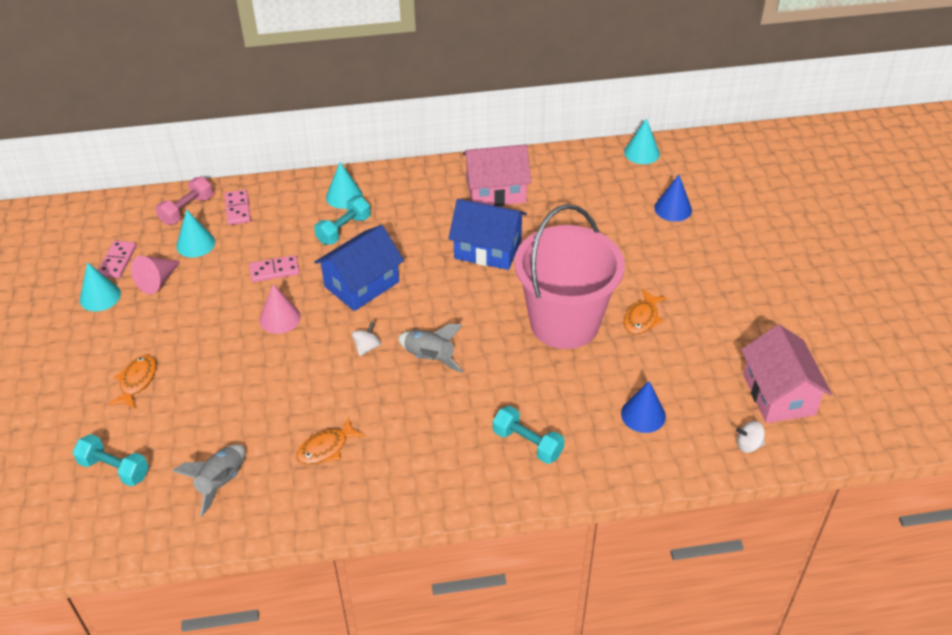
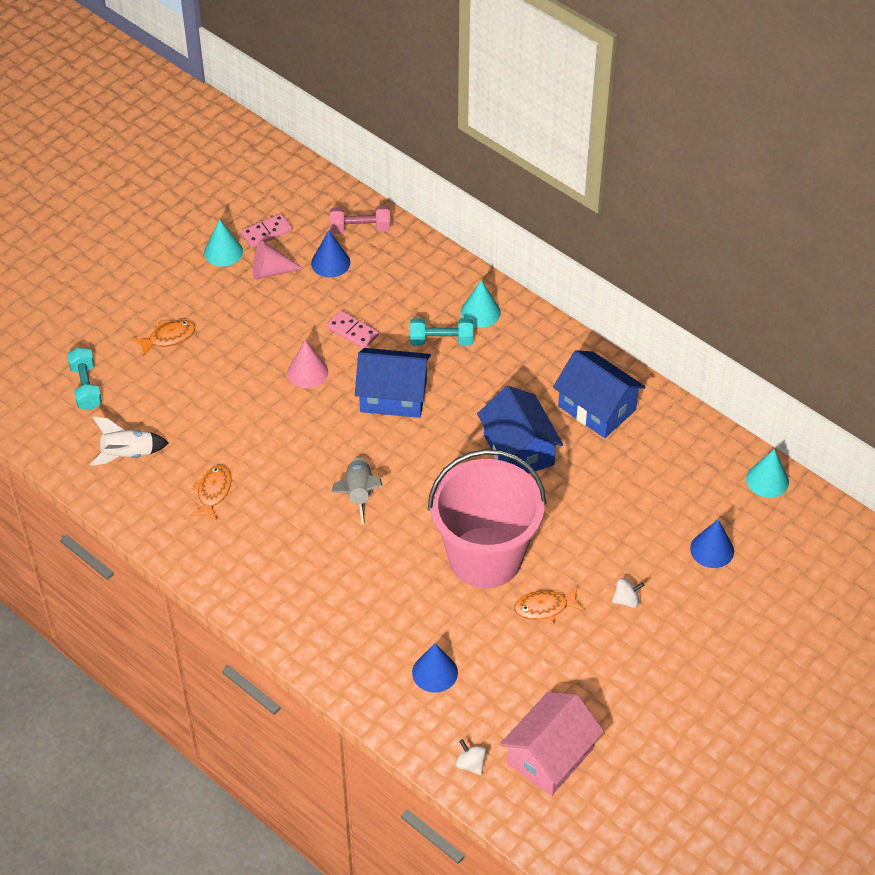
camera: 50 degrees right, 5 degrees up
(195, 244) = (330, 263): turquoise cone -> blue cone
(220, 482) = (128, 454): grey rocket -> white rocket
(237, 209) = (394, 258): pink domino -> none
(326, 448) = (213, 492): orange fish -> orange fish turned 90 degrees clockwise
(367, 347) = (331, 447): white spinning top -> white spinning top (626, 600)
(496, 191) = (597, 408): pink house -> blue house
(527, 443) = (333, 613): turquoise dumbbell -> none

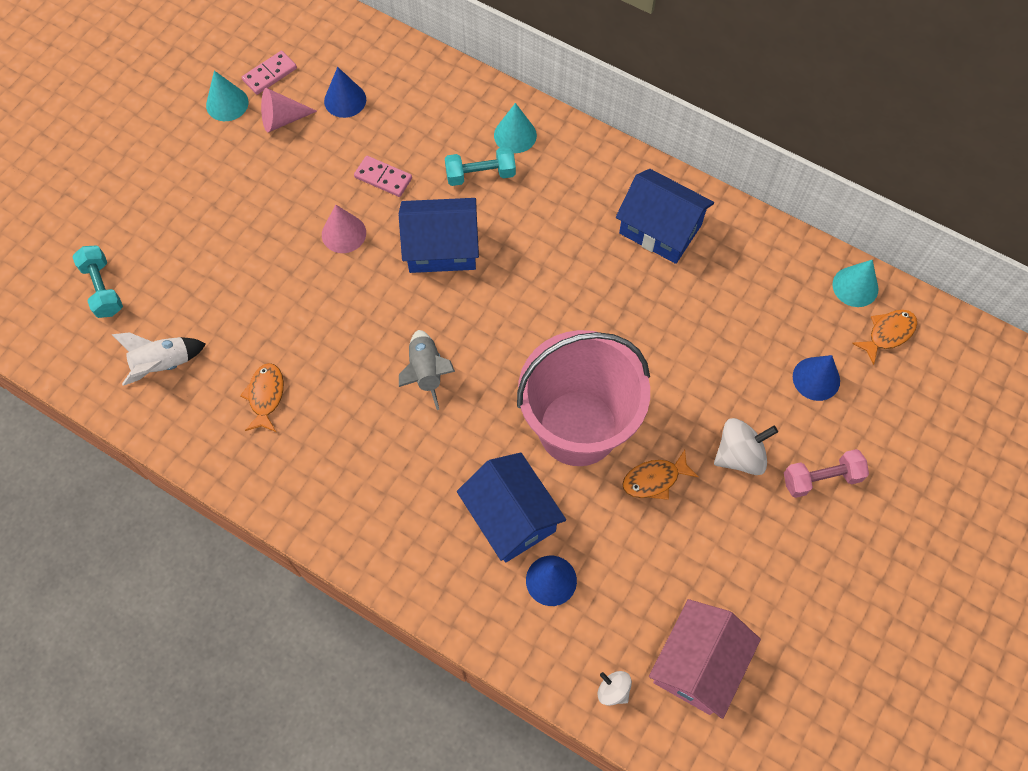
camera: 10 degrees left, 15 degrees up
(168, 338) = (184, 215): orange fish -> orange fish (888, 334)
(360, 228) = (369, 56): pink dumbbell -> pink dumbbell (821, 478)
(518, 450) = (588, 292): blue house -> blue house (511, 517)
(626, 600) = (739, 455): white spinning top -> white spinning top, size x1.74

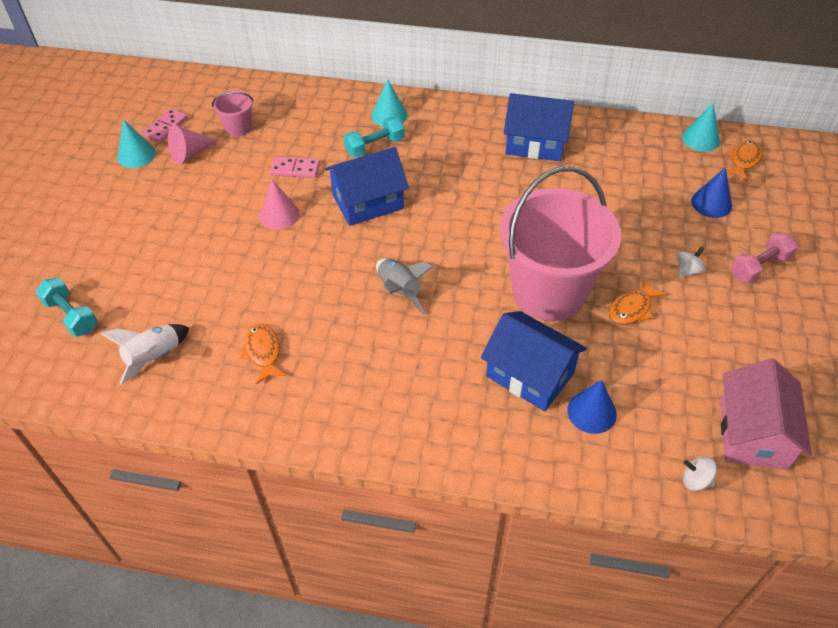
camera: 20 degrees left, 15 degrees down
(345, 100) = (238, 128): blue cone -> pink bucket
(739, 455) = (687, 271): white spinning top -> white spinning top, size x0.58

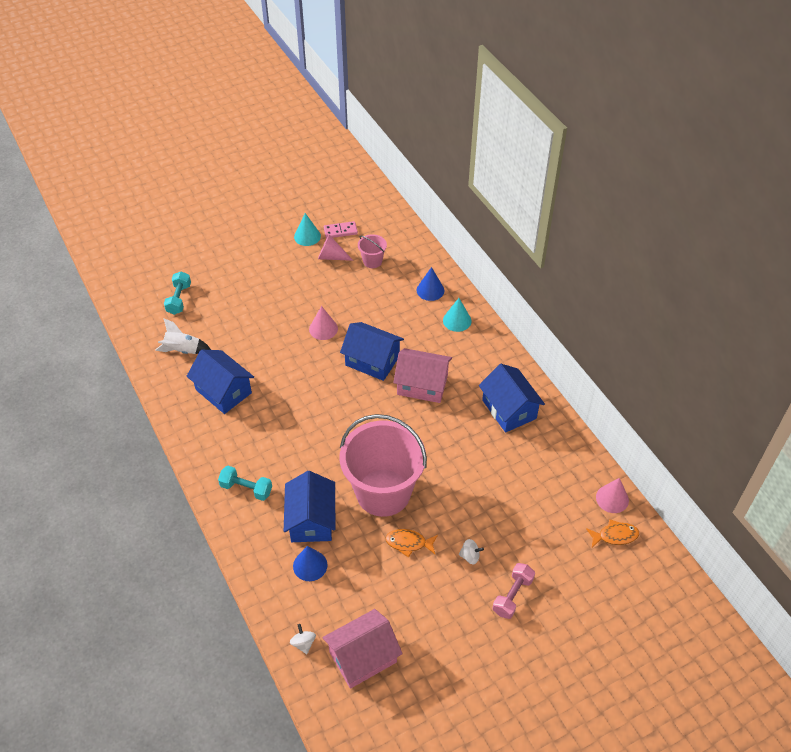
camera: 50 degrees right, 0 degrees up
(263, 352) = (223, 391): orange fish -> blue house
(295, 169) = (365, 310): pink domino -> none
(374, 146) = (422, 332): turquoise dumbbell -> turquoise dumbbell (246, 488)
(399, 291) = (318, 421): grey rocket -> none
(441, 184) = (422, 385): none -> pink house
(700, 139) = (612, 498): turquoise cone -> pink cone
(711, 203) = (549, 538): blue cone -> blue cone (430, 290)
(759, 267) = (512, 595): pink dumbbell -> pink dumbbell turned 75 degrees counterclockwise

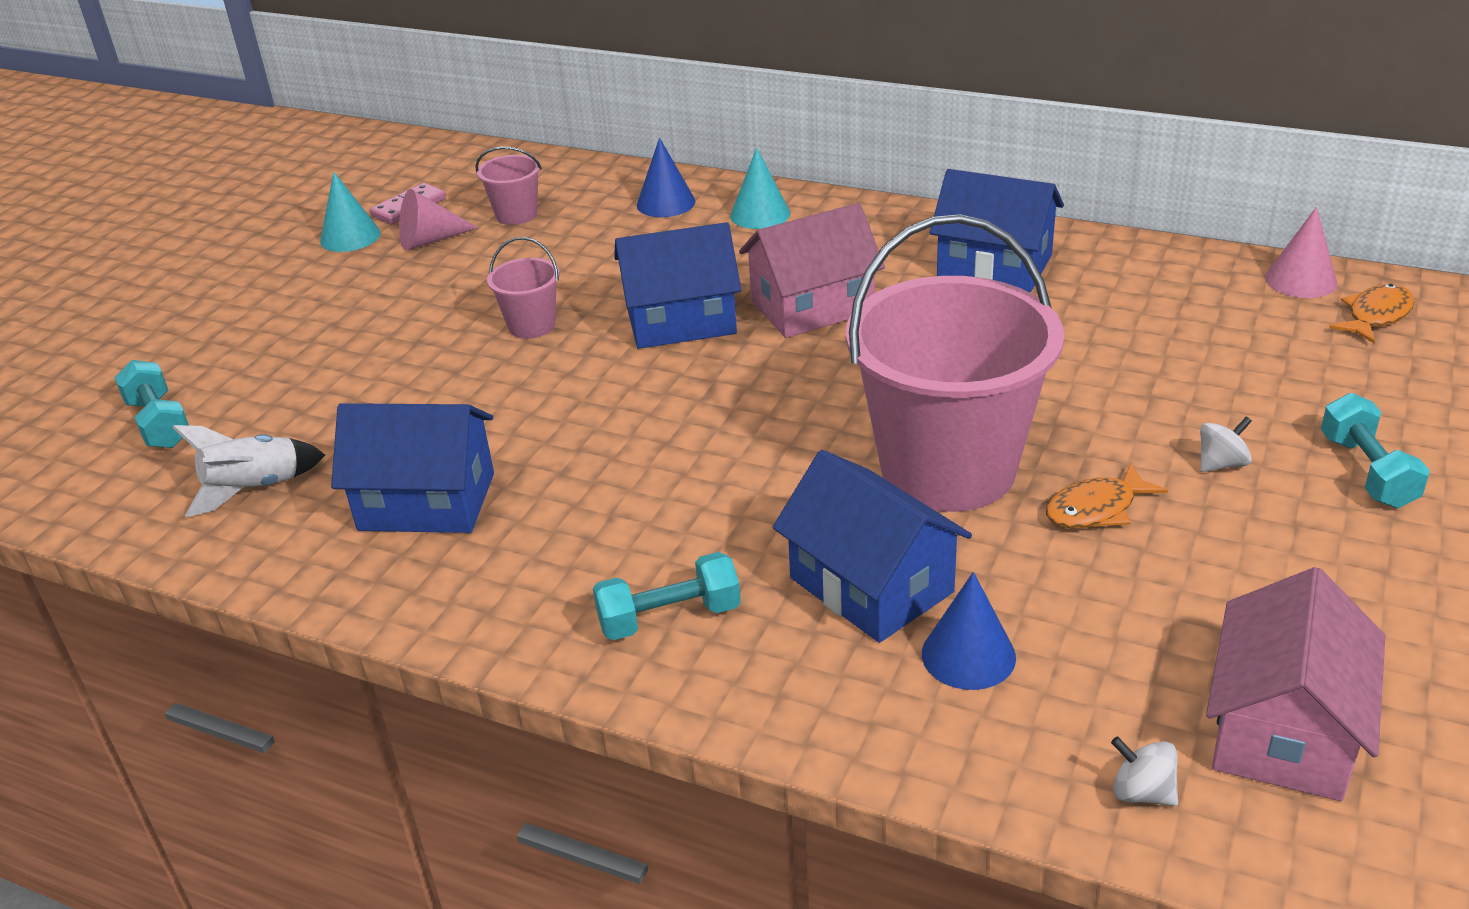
camera: 35 degrees left, 15 degrees down
(323, 329) = (531, 325): pink cone -> pink bucket
(512, 595) = (1366, 471): pink dumbbell -> turquoise dumbbell

